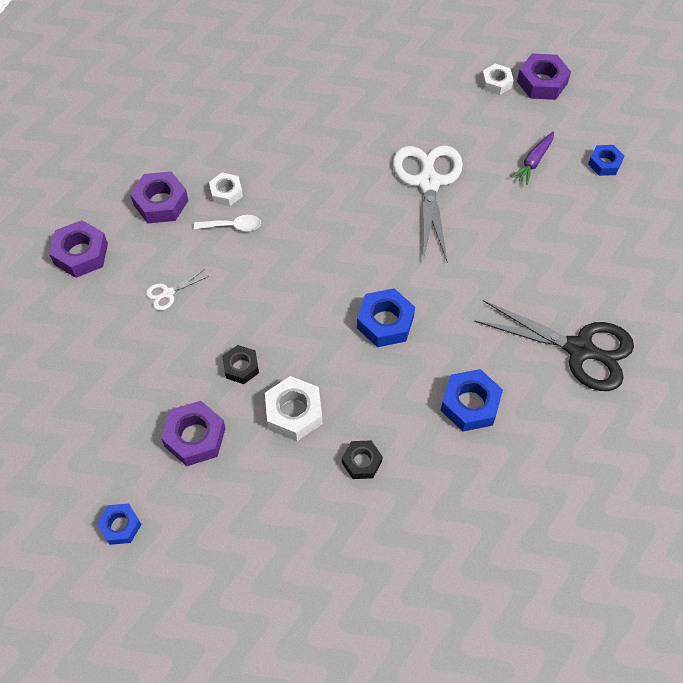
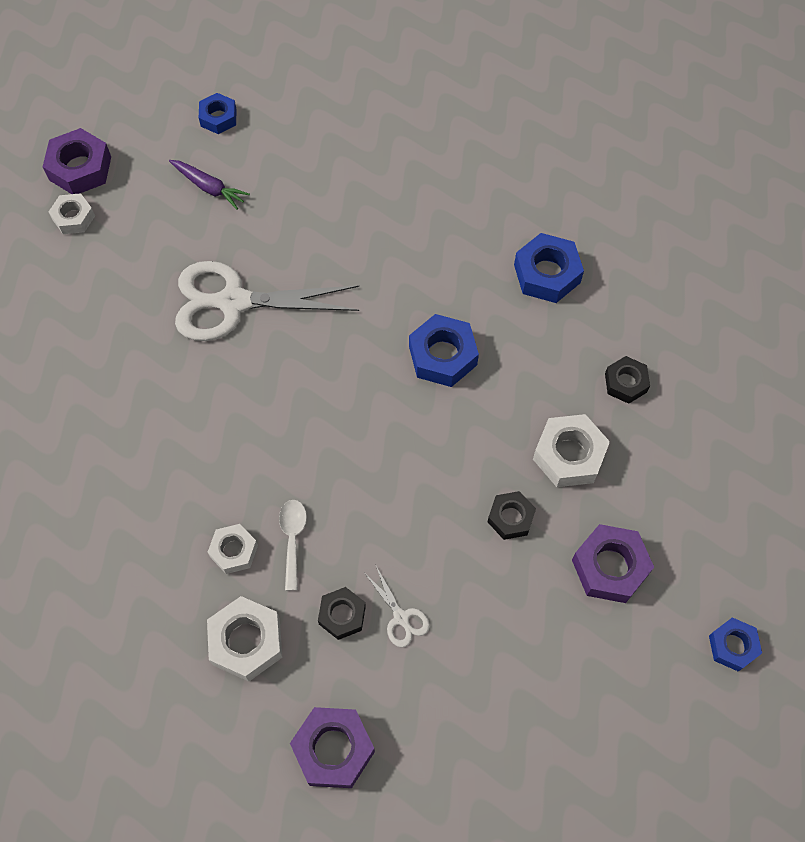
camera: 90 degrees left, 5 degrees up
(161, 203) = (246, 641): purple nut -> white nut
(173, 257) = (342, 615): none -> black nut
(580, 350) = (474, 167): black scissors -> none

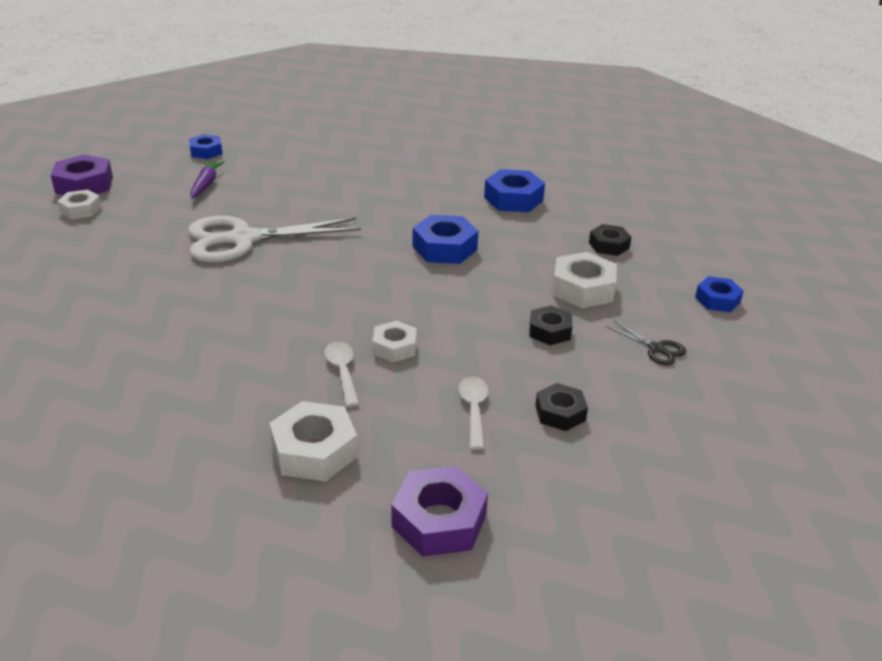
camera: 15 degrees left, 30 degrees down
(209, 187) = (206, 184): purple carrot -> purple carrot turned 105 degrees counterclockwise
(234, 551) = (283, 388): white nut -> white nut (394, 347)
(342, 615) = (411, 416): black nut -> black nut (560, 413)
(401, 618) = (473, 410): white scissors -> white spoon
(610, 567) = (656, 349): purple nut -> black scissors
(732, 646) = (797, 382): blue nut -> blue nut (717, 300)

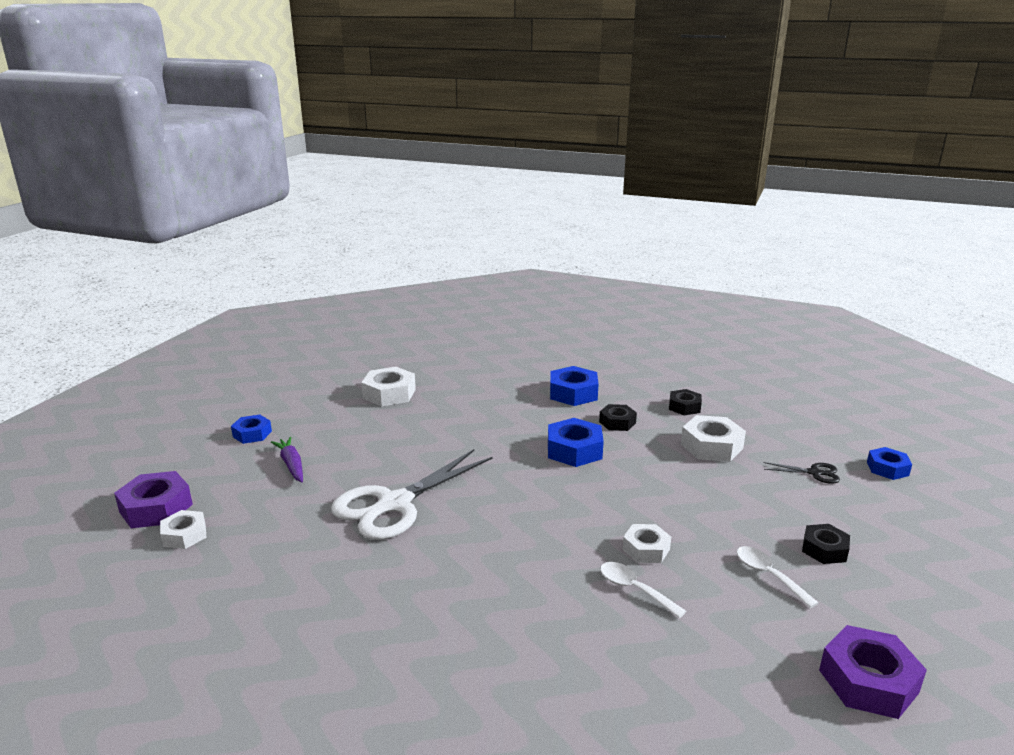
camera: 30 degrees left, 10 degrees down
(314, 451) = (705, 671): white nut -> white nut (389, 394)
(549, 331) = (733, 488): black nut -> black nut (617, 422)
(717, 300) = (801, 422): blue nut -> blue nut (887, 468)

